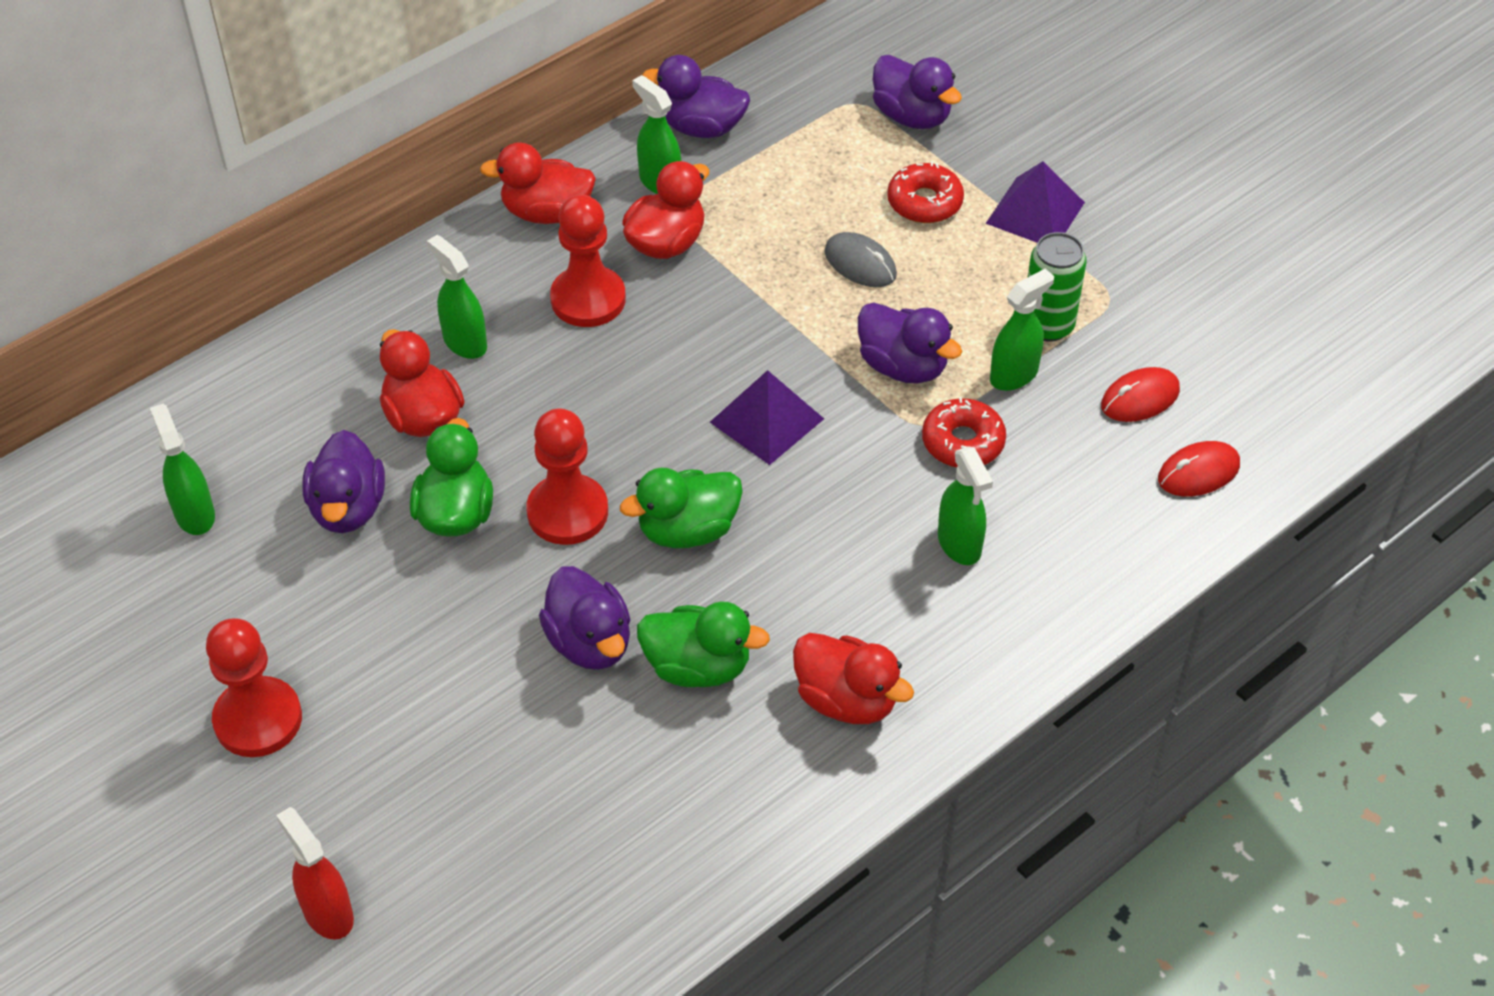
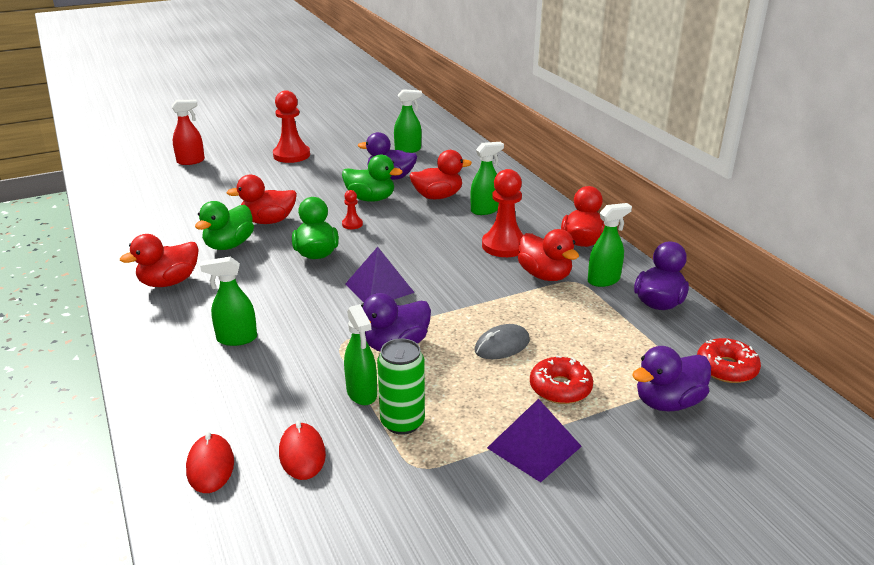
camera: 105 degrees right, 20 degrees down
(567, 512) = (352, 224): red pawn -> red pawn, size x0.48
(589, 642) = (268, 221): purple duck -> red duck
(963, 442) = (315, 357): red donut -> red donut (726, 368)

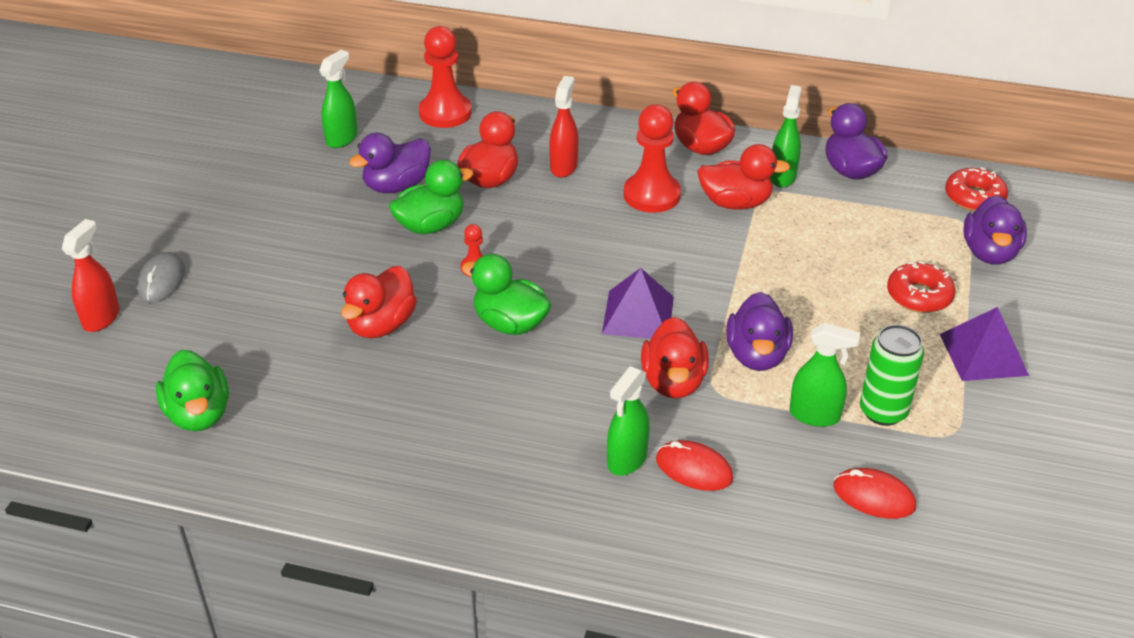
camera: 50 degrees left, 10 degrees up
(169, 282) = (435, 466): red duck -> red duck (673, 382)
(210, 466) = (838, 567): red mouse -> red mouse (694, 469)
(229, 245) = (403, 381): green duck -> green duck (199, 414)
(291, 155) = (219, 228): red pawn -> red pawn (445, 113)
(485, 210) = (564, 167): green spray bottle -> red spray bottle
(502, 345) = (824, 292): grey mouse -> grey mouse (161, 281)

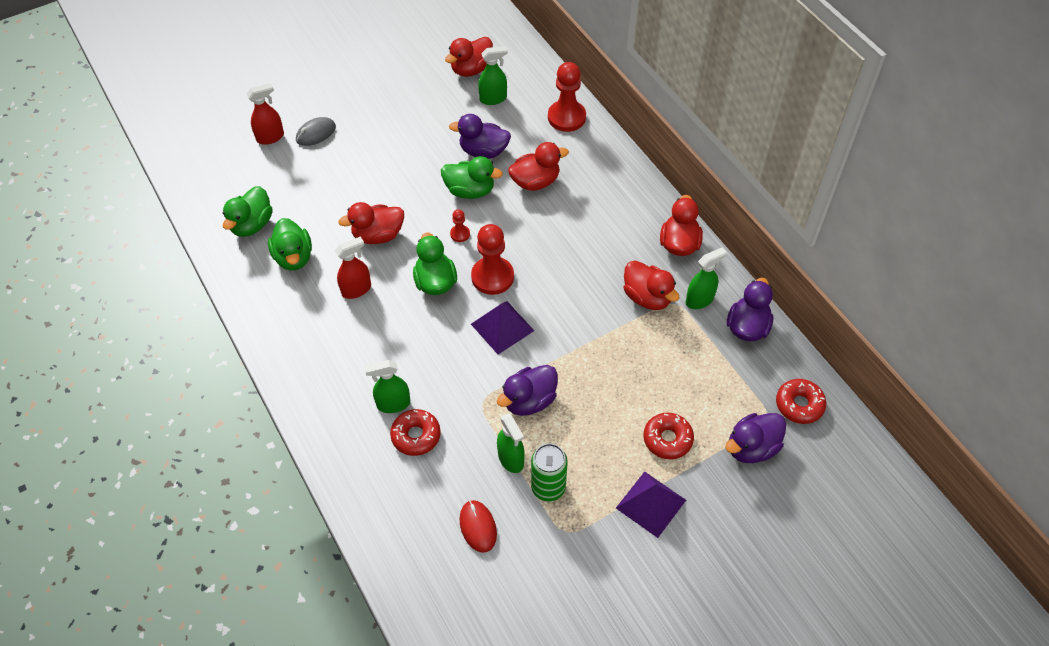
camera: 45 degrees right, 15 degrees up
(304, 410) = (294, 257): none -> green duck
(564, 167) = (584, 201): red spray bottle -> red spray bottle (356, 289)
(652, 195) = (607, 256): red pawn -> red pawn (492, 277)
(673, 382) = (468, 380): red duck -> red duck (471, 69)
(694, 469) = (416, 436): red mouse -> red donut

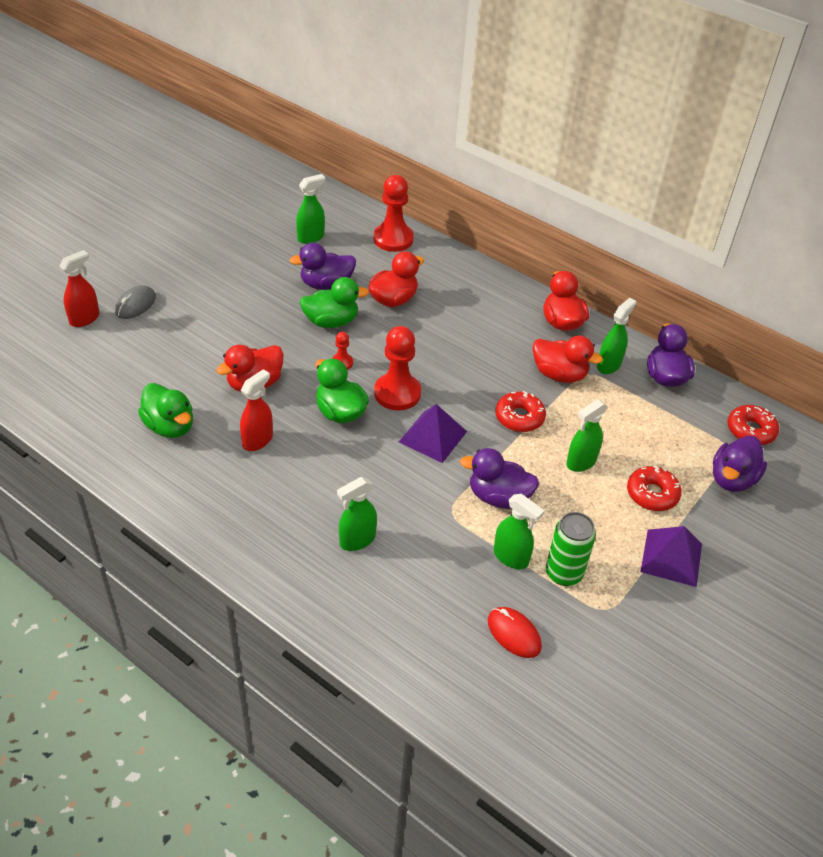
camera: 25 degrees left, 10 degrees down
(252, 225) = (104, 406): green duck -> none
(416, 436) = (399, 564): red donut -> red donut (519, 417)
(471, 69) = (274, 216): red duck -> none
(529, 401) = (498, 497): purple duck -> purple duck turned 75 degrees clockwise
(619, 389) = (581, 462): none -> green spray bottle

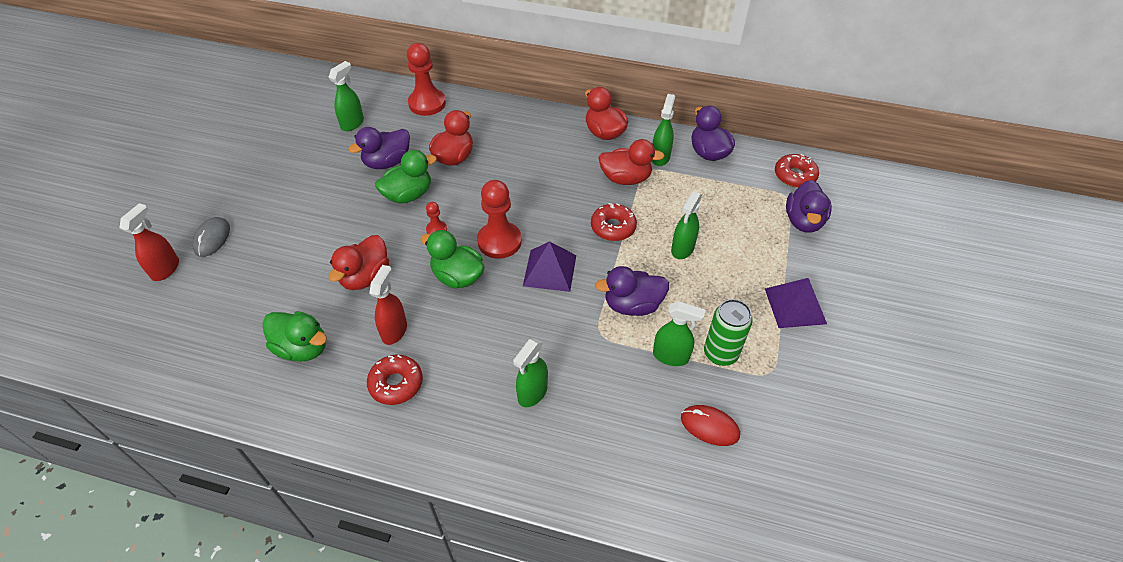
camera: 20 degrees left, 5 degrees up
(652, 494) = (751, 256): red donut -> red donut (396, 383)

